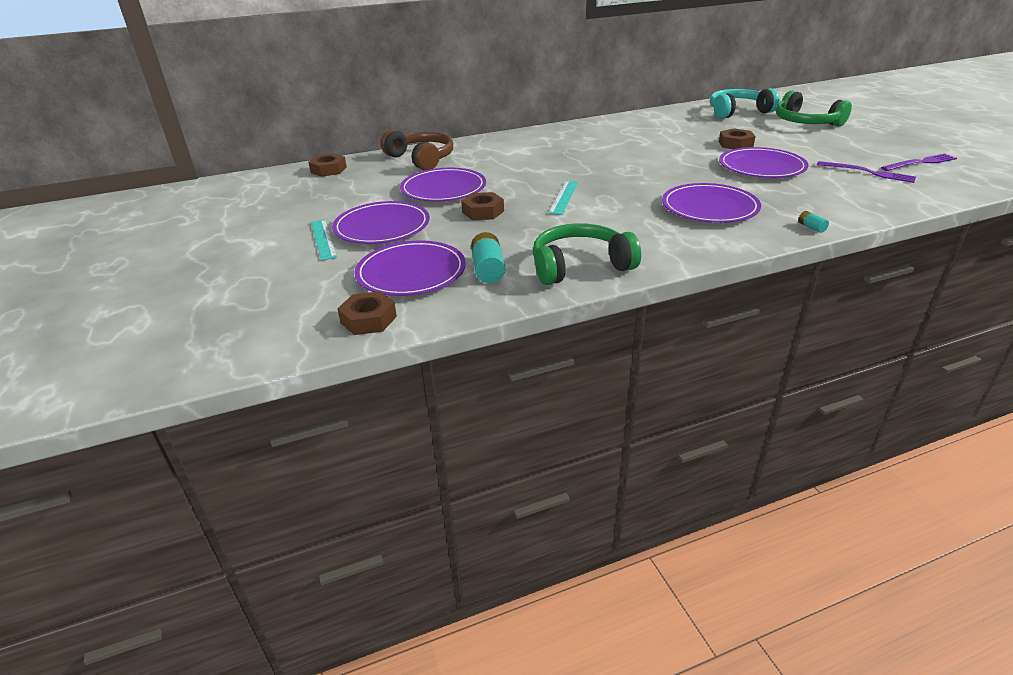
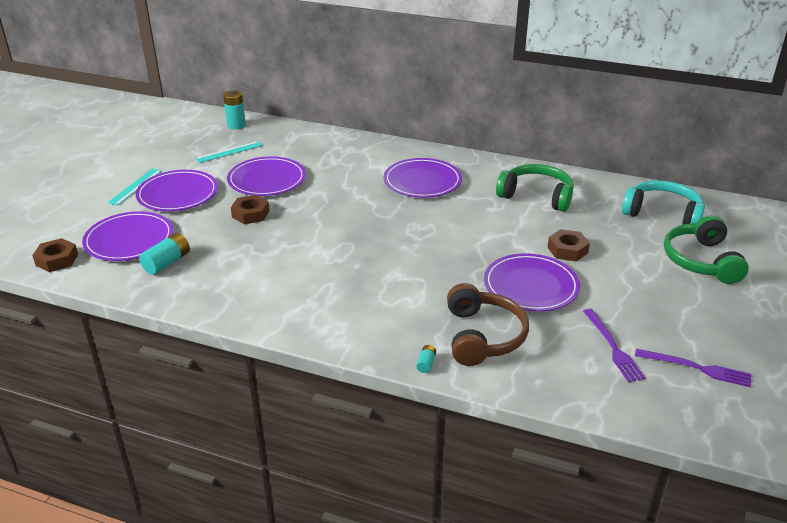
camera: 40 degrees right, 0 degrees up
(328, 170) = (236, 125): brown nut -> turquoise battery
(421, 159) = (305, 143): brown headphones -> brown headphones (483, 336)
(564, 197) = (322, 230): turquoise ruler -> turquoise ruler (229, 152)
(580, 266) = (215, 293): green headphones -> green headphones (536, 196)
(709, 207) = (396, 299): purple plate -> purple plate (422, 181)

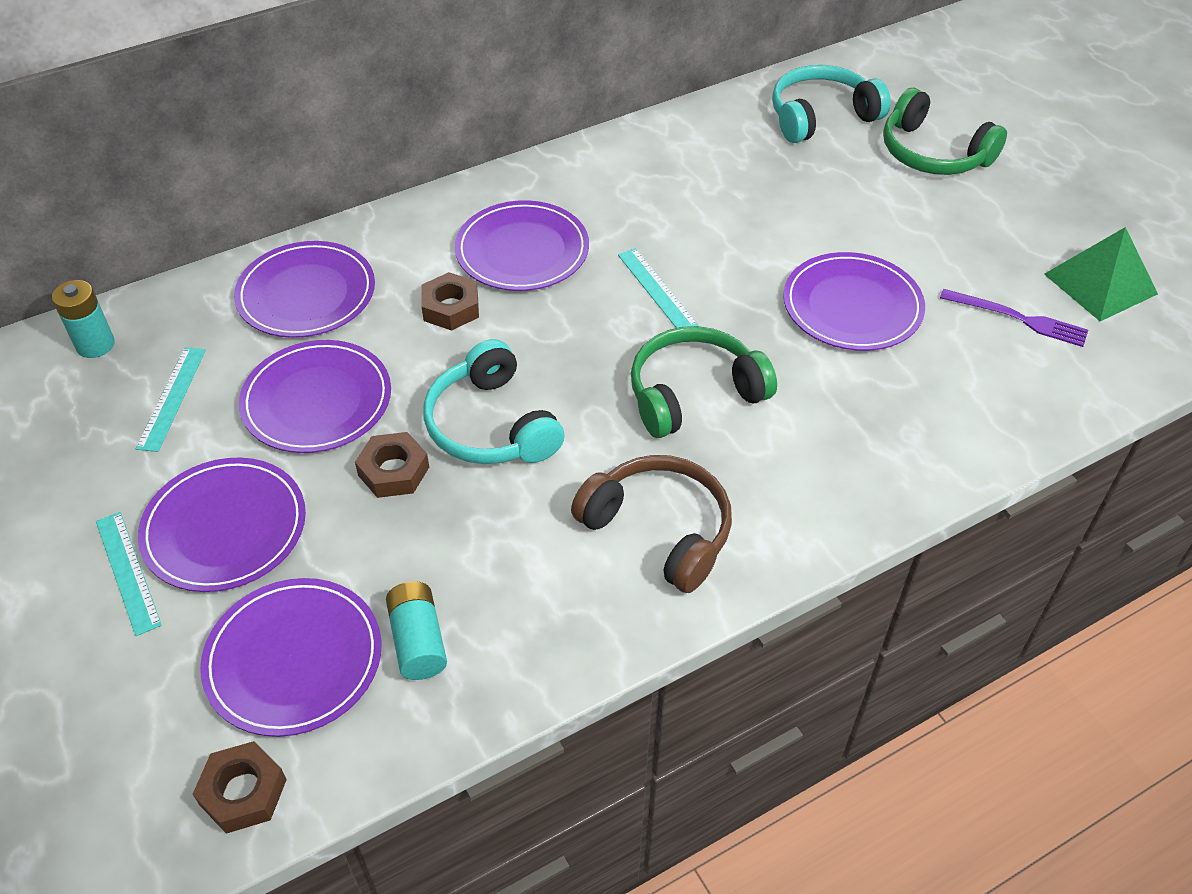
camera: 50 degrees left, 15 degrees up
(305, 224) = (491, 425): none -> turquoise headphones
(322, 149) = (306, 294): none -> purple plate
(426, 363) = (917, 488): turquoise battery -> none
(452, 225) = (657, 289): none -> turquoise ruler
(483, 336) = (909, 407): brown headphones -> brown headphones (659, 530)
(536, 196) = (676, 180): green headphones -> green headphones (693, 393)
(567, 250) = (813, 231): brown nut -> brown nut (451, 308)
(696, 368) = (1100, 284): purple fork -> green pyramid

